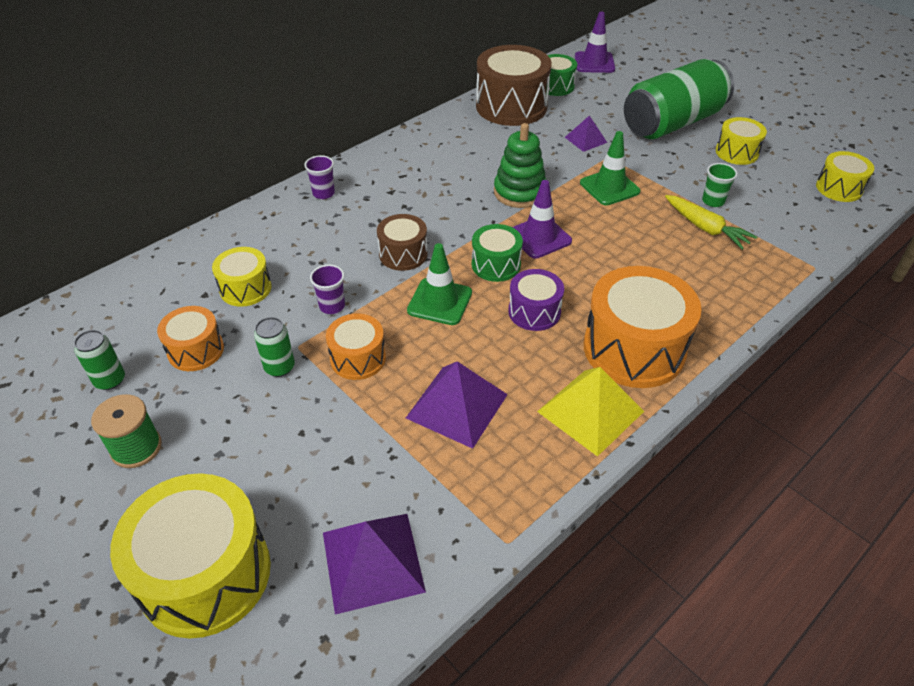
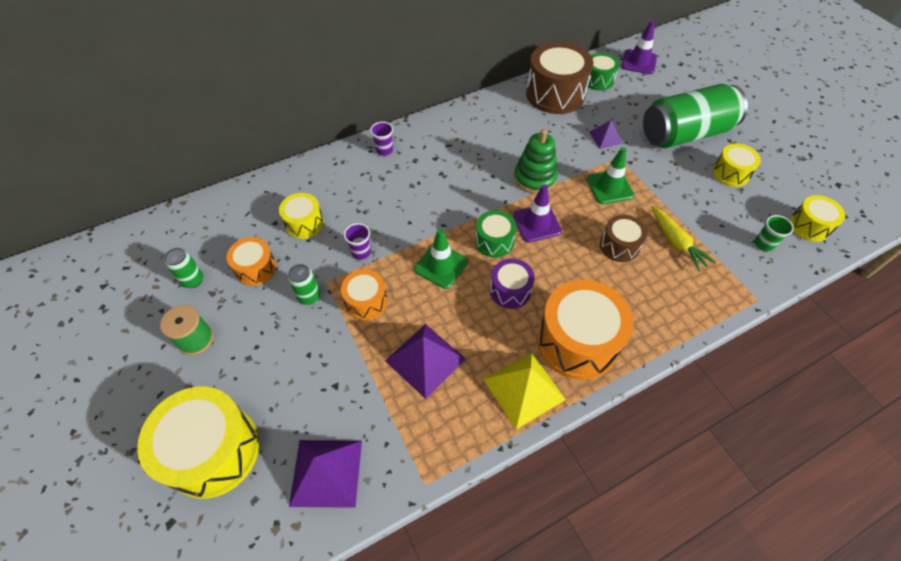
camera: 15 degrees right, 10 degrees up
(403, 254) = (427, 217): brown drum -> brown drum (619, 246)
(713, 201) = (692, 217): green cup -> green cup (764, 244)

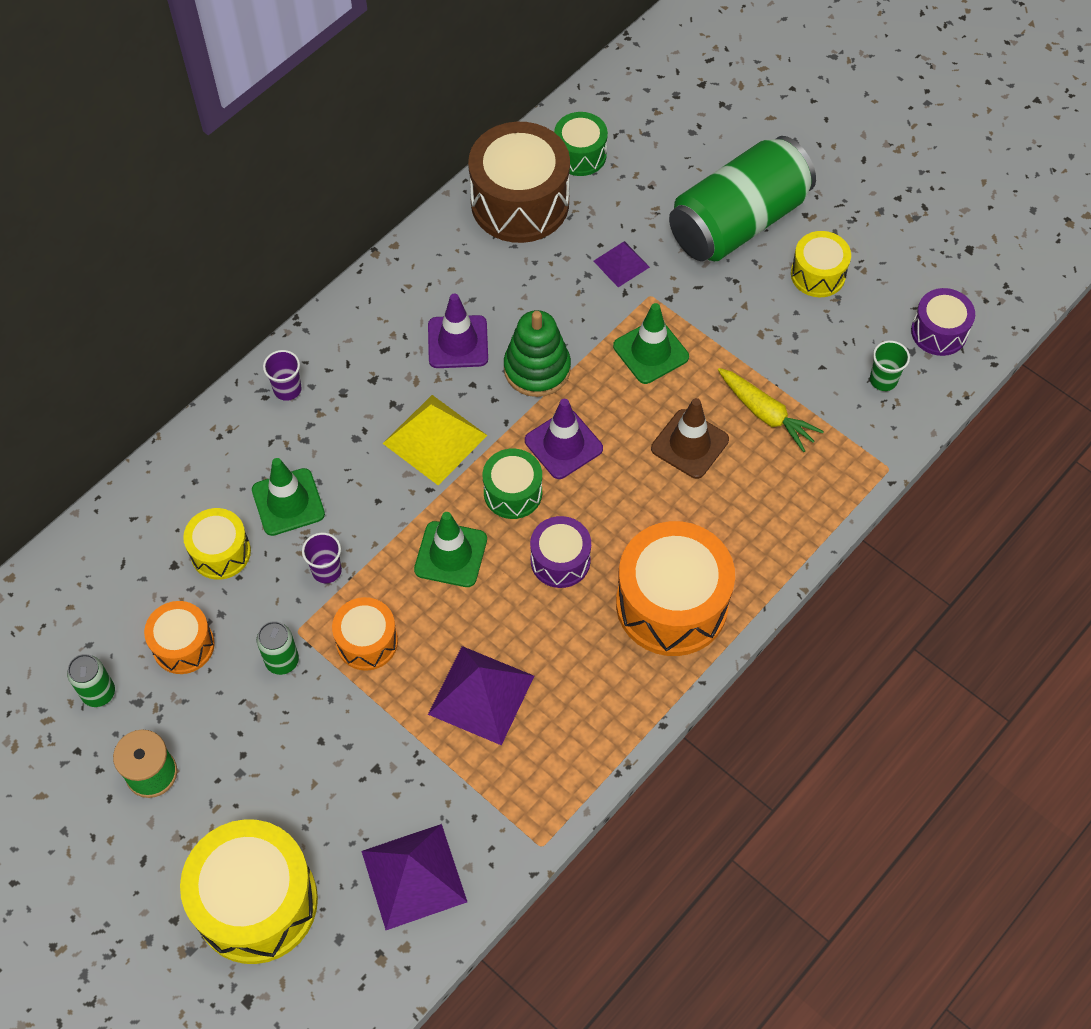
camera: 20 degrees left, 5 degrees up
(356, 208) = (288, 502): none -> green traffic cone
(524, 389) = (622, 690): yellow pyramid -> yellow pyramid (435, 439)
(619, 246) = (689, 444): brown drum -> brown traffic cone
(639, 62) = (635, 99): purple traffic cone -> purple traffic cone (458, 342)
(809, 226) = (939, 332): yellow drum -> purple drum

